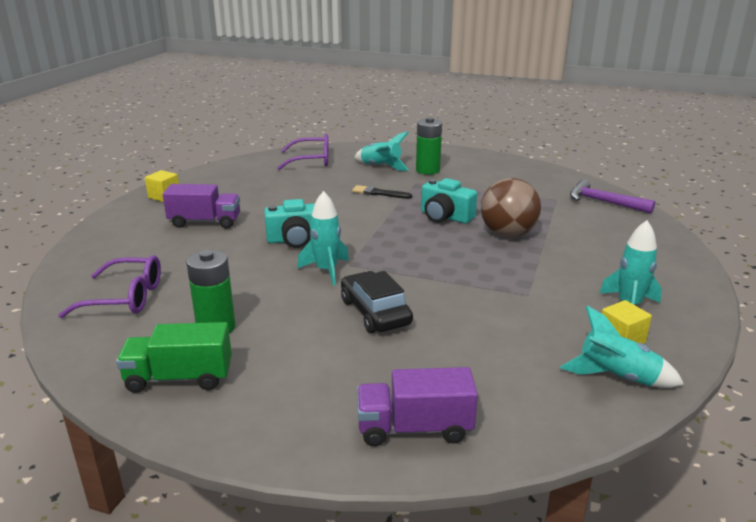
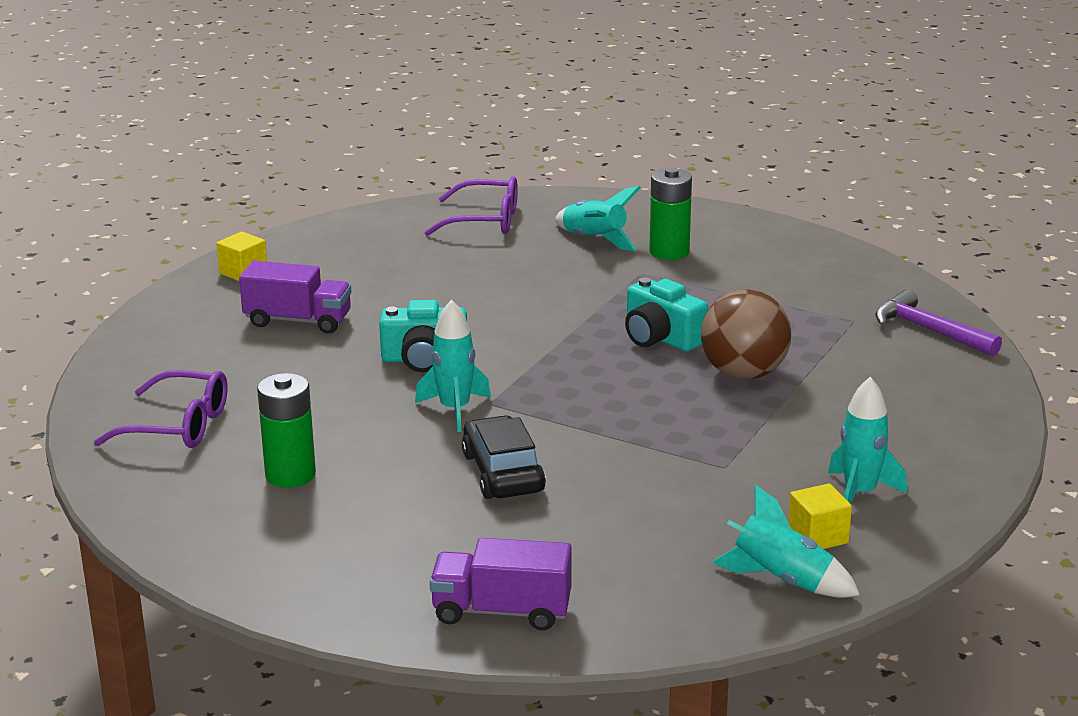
camera: 10 degrees right, 0 degrees up
(179, 378) = (237, 531): green truck -> none
(379, 193) = (574, 289): black brush -> none

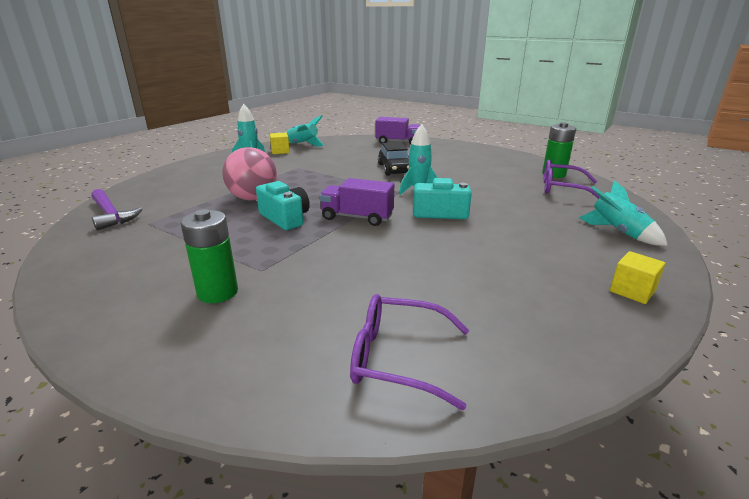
camera: 175 degrees left, 0 degrees up
(290, 475) = (490, 171): green battery -> green battery (554, 174)
(298, 321) = (541, 241): purple truck -> purple truck (357, 217)
(594, 240) = (281, 314): turquoise rocket -> turquoise rocket (618, 232)
(744, 373) = (253, 198): brown ball -> pink ball

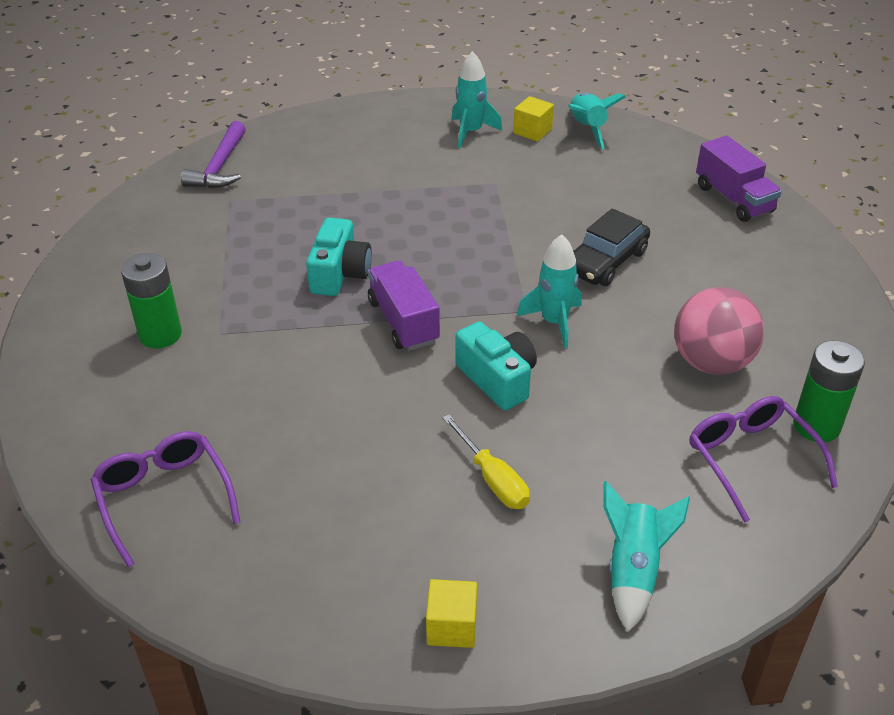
camera: 50 degrees right, 15 degrees up
(253, 198) = (362, 217): pink ball -> pink ball (711, 362)
(516, 239) = (492, 479): none -> yellow screwdriver

